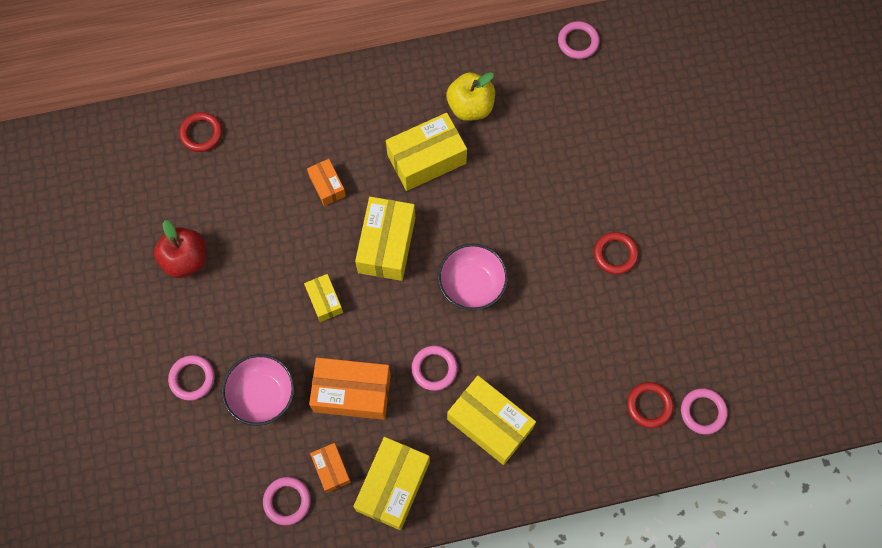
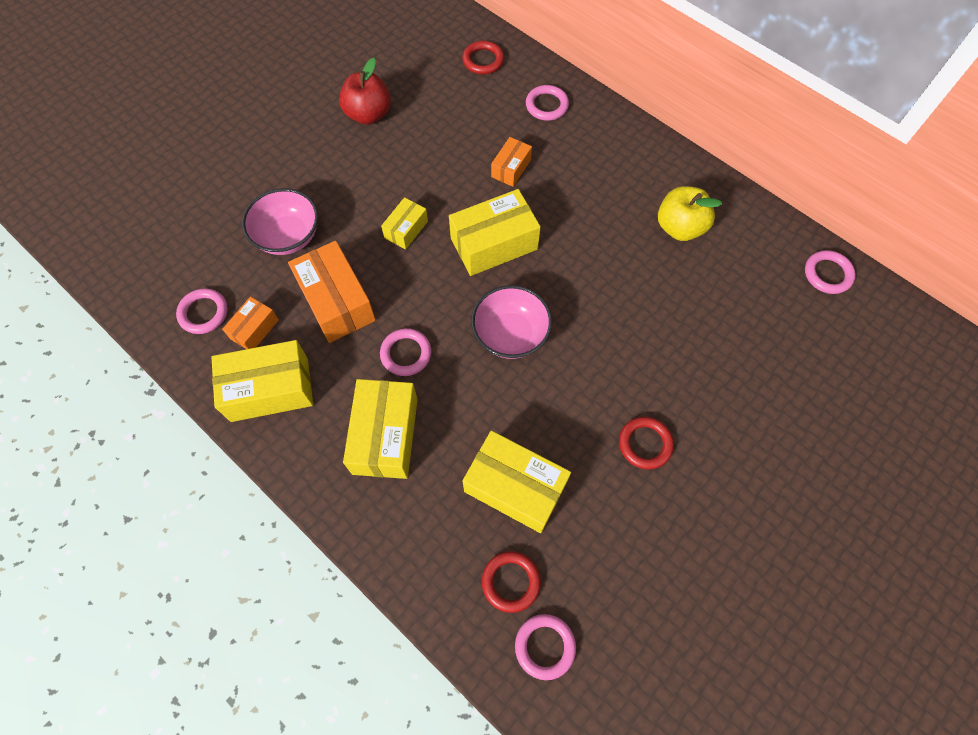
camera: 55 degrees right, 5 degrees down
(192, 378) = (269, 179): pink ring -> pink ring (546, 105)
(426, 159) = (599, 225): yellow box -> yellow box (515, 487)

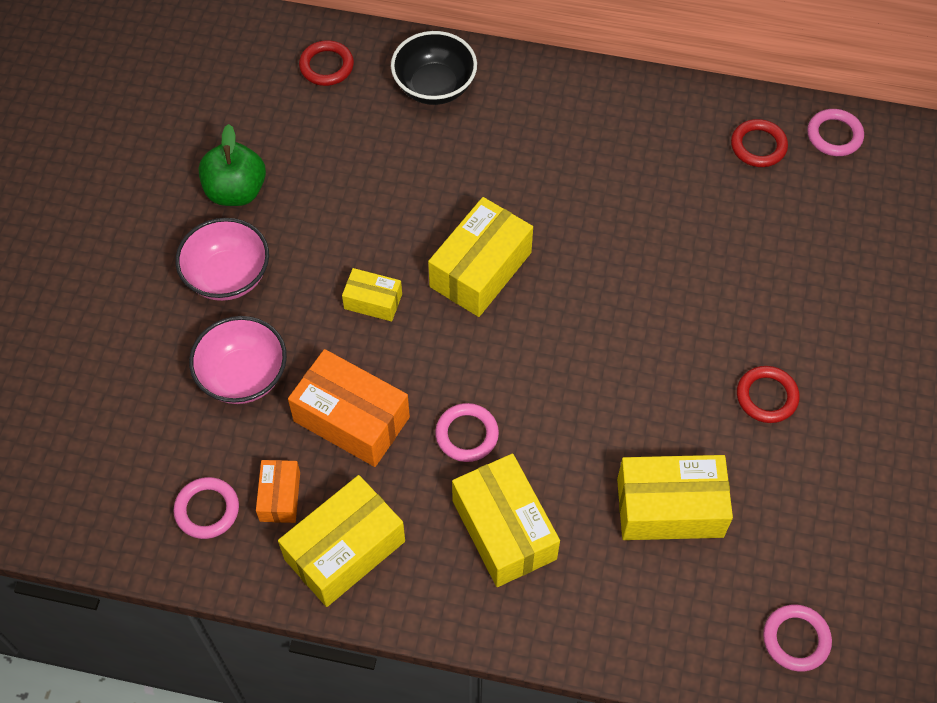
camera: 30 degrees left, 5 degrees down
(368, 114) = (236, 191): red apple -> green apple
(406, 229) = (373, 301): yellow box -> yellow box turned 75 degrees counterclockwise
(510, 335) = (563, 357): pink bowl -> pink bowl (228, 276)
(511, 168) = (442, 177): orange box -> none
(511, 582) = (725, 599): red ring -> red ring (758, 146)
(546, 105) = (434, 87): pink ring -> black bowl
(679, 227) = (662, 157): yellow apple -> none

